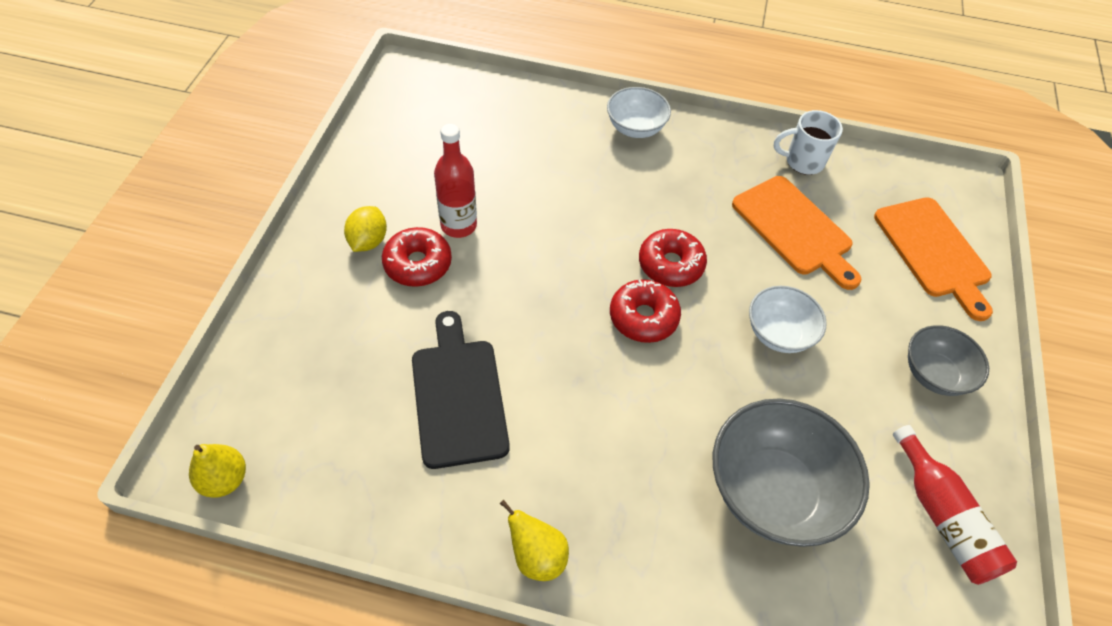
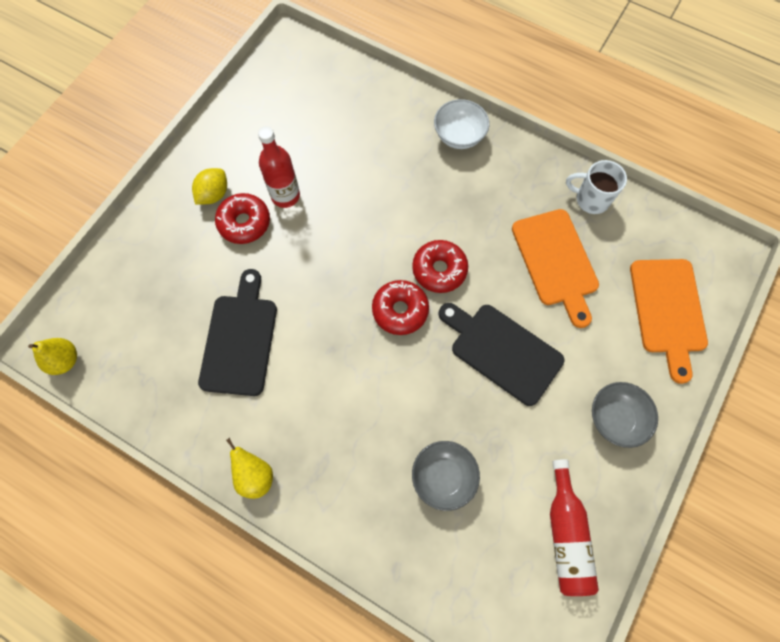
camera: 20 degrees right, 15 degrees up
(773, 491) = (443, 477): grey bowl -> grey bowl, size x0.58
(779, 333) = (502, 351): white bowl -> black cutting board

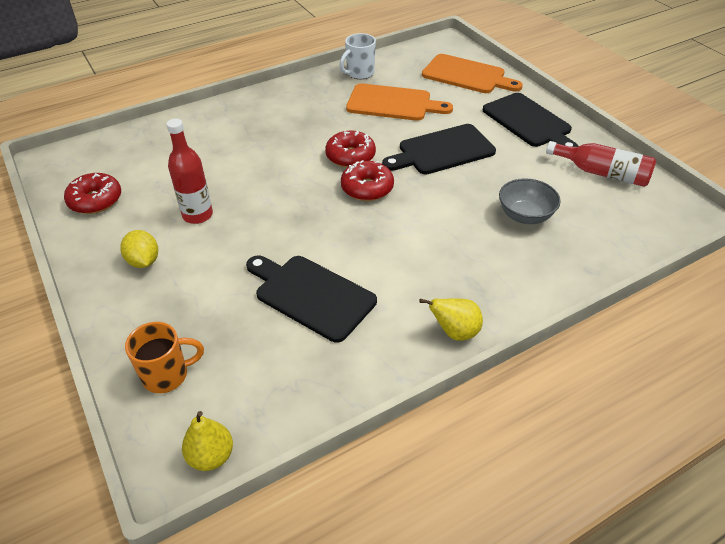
camera: 60 degrees left, 25 degrees down
(116, 287) = (167, 375): none -> orange mug
(244, 223) = (196, 250): red donut -> red donut (95, 200)
(459, 136) = (248, 107): white bowl -> none
(615, 418) = (529, 122): grey bowl -> black cutting board

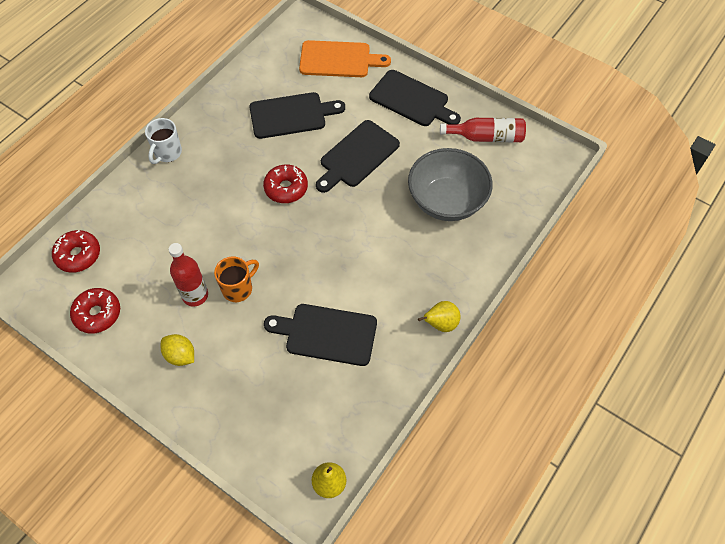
camera: 25 degrees left, 15 degrees up
(167, 375) = (262, 440): orange mug -> orange mug (238, 288)
(359, 73) = (244, 87): white mug -> white mug (167, 153)
(367, 188) = (316, 217): red donut -> red donut (78, 255)
(392, 103) = (291, 115): orange cutting board -> black cutting board
(525, 216) = (446, 201): grey bowl -> grey bowl, size x1.73

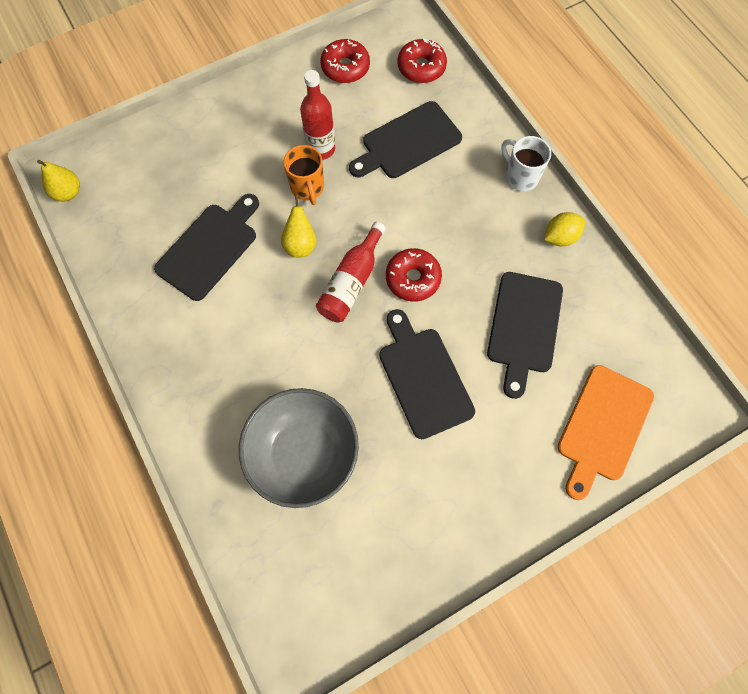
camera: 115 degrees right, 10 degrees up
(180, 355) = (263, 119): yellow lemon -> yellow lemon (559, 237)
(411, 100) = (488, 493): black cutting board -> black cutting board (408, 142)
(440, 324) = (153, 363): yellow pear -> yellow pear (300, 244)
(486, 137) = (378, 564): red bottle -> red bottle (351, 282)

